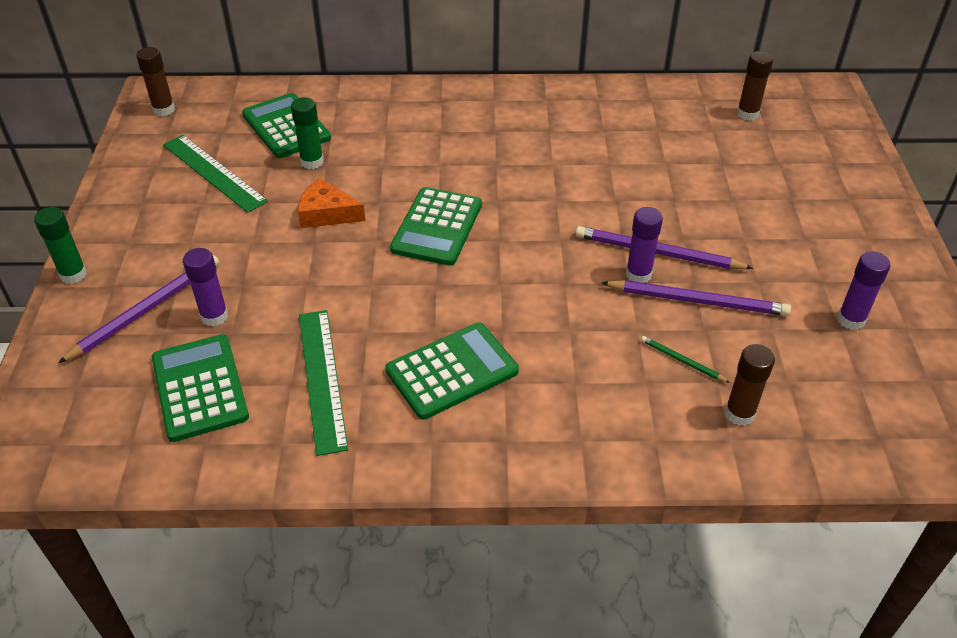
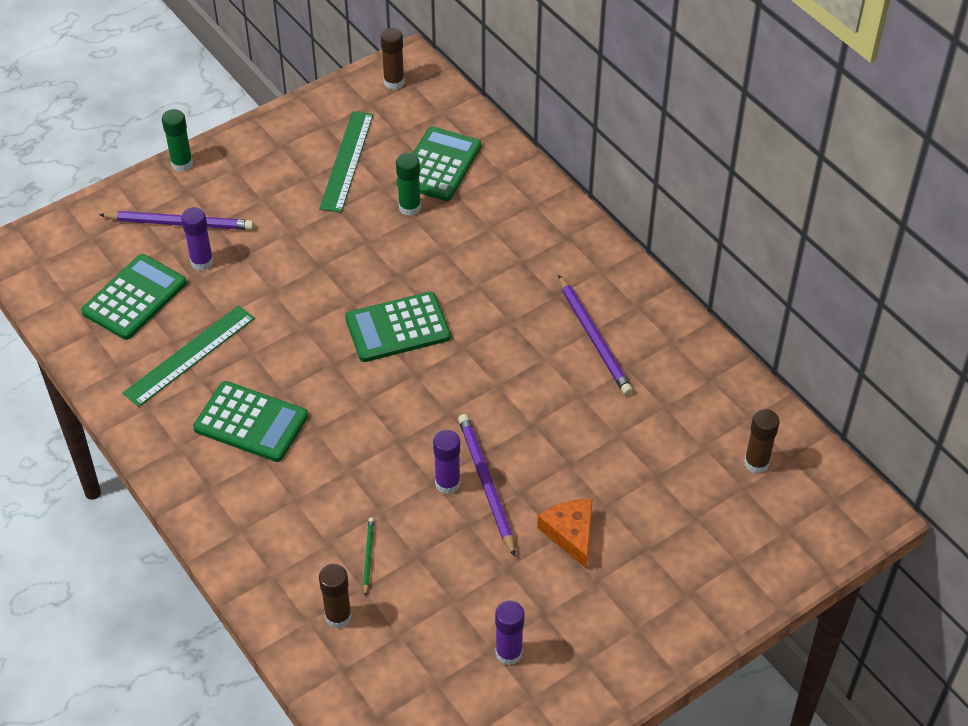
camera: 55 degrees right, 5 degrees up
(327, 213) = (357, 254): orange cheese -> orange cheese (570, 533)
(698, 301) = (447, 537): purple pencil -> purple pencil (594, 338)

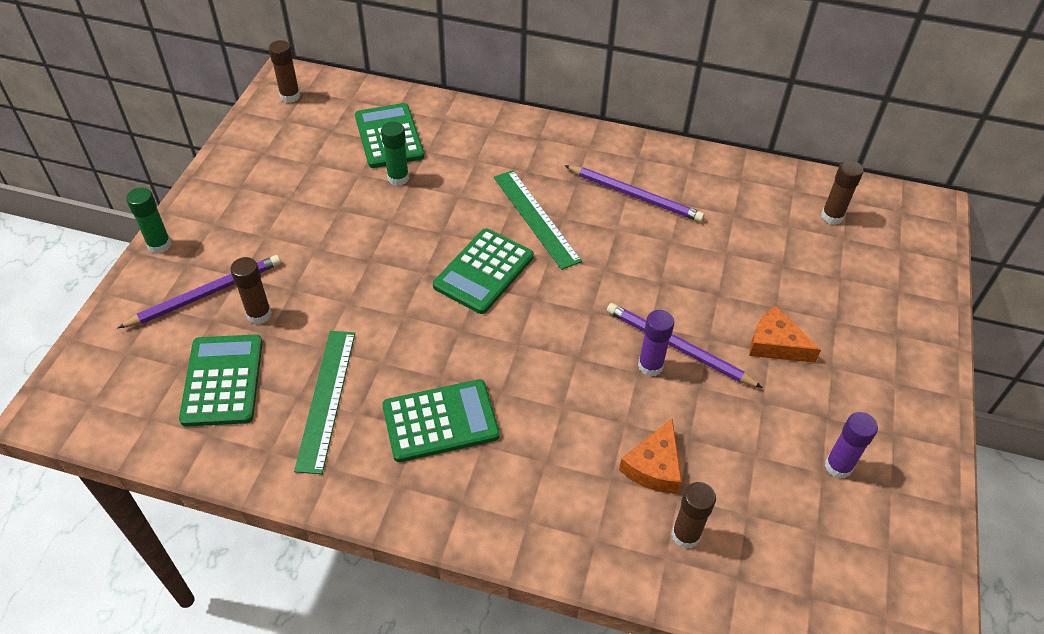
camera: 40 degrees left, 0 degrees up
(202, 262) = (259, 314): purple glue stick -> brown glue stick
(346, 161) = (309, 170): green ruler -> green ruler (535, 218)
(368, 556) = (654, 466): green pencil -> orange cheese

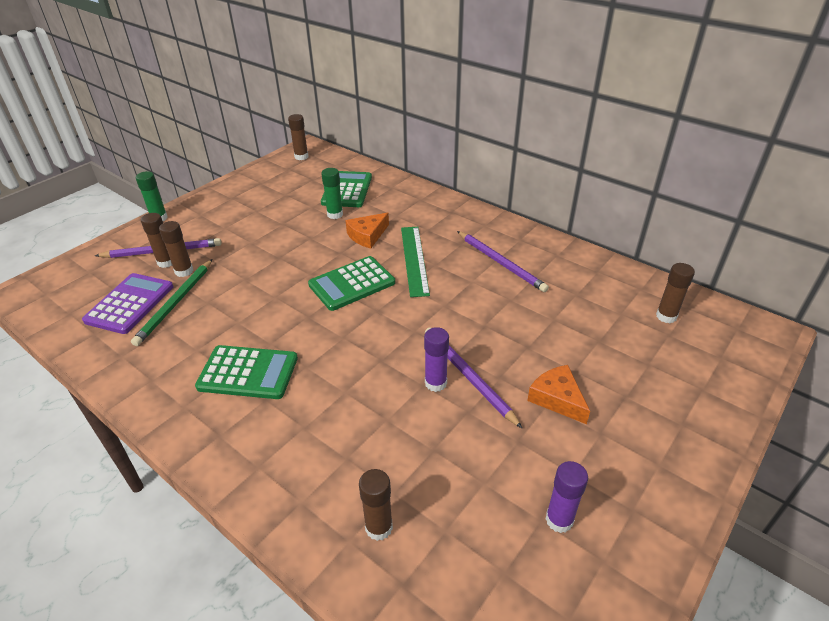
camera: 25 degrees right, 10 degrees down
(223, 380) = (130, 304): green calculator -> purple calculator
(224, 308) = (166, 262): none -> brown glue stick
(283, 362) = (175, 303): none -> green pencil
(326, 399) = (183, 334): green ruler -> none
(654, 466) = (388, 460): orange cheese -> orange cheese (367, 235)

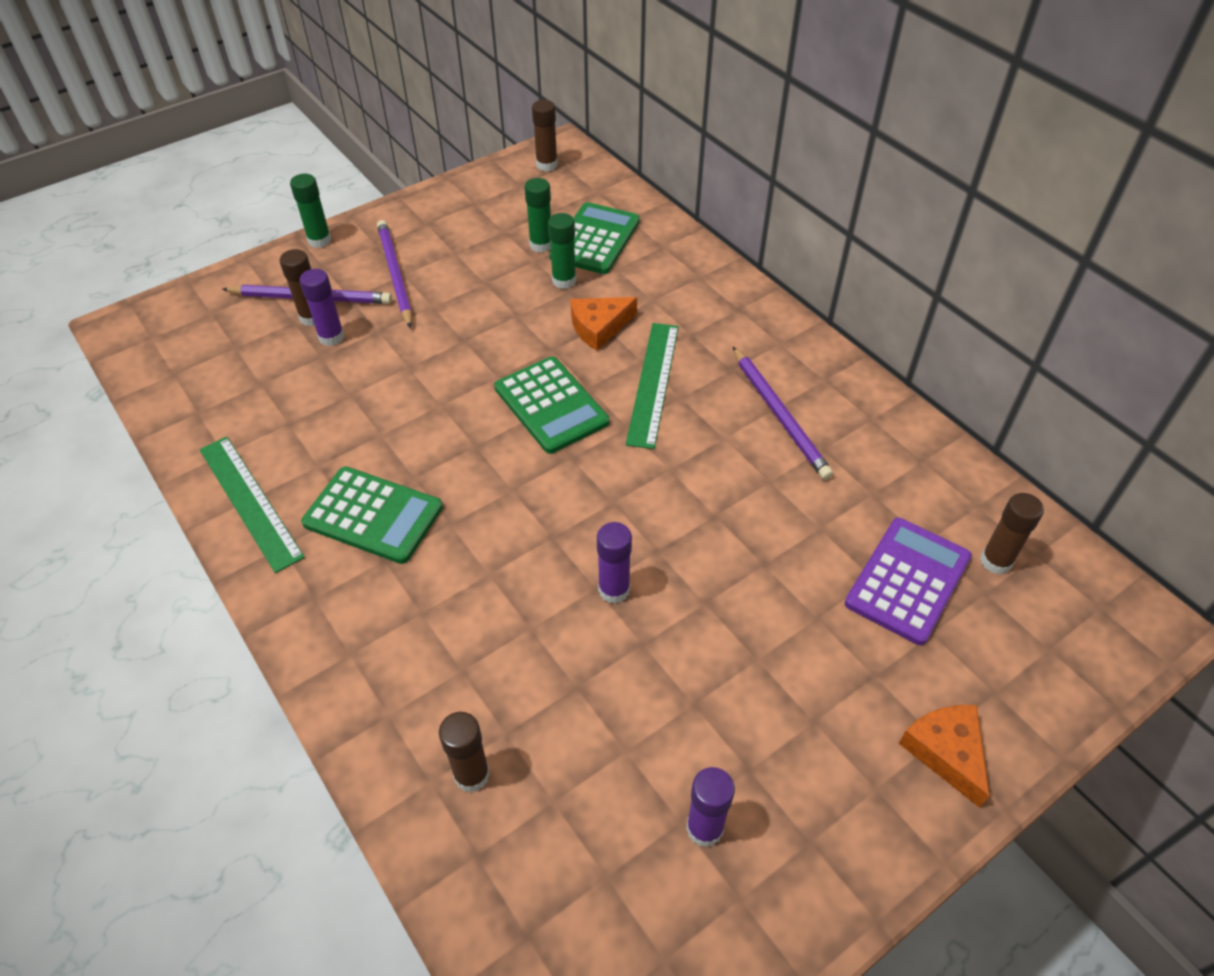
camera: 15 degrees right, 10 degrees up
(130, 304) = (251, 375): purple calculator -> purple calculator (908, 580)
(150, 383) = (249, 502): none -> green ruler
(175, 303) = (308, 387): green pencil -> none
(184, 271) = (331, 337): brown glue stick -> purple glue stick
(313, 198) = (541, 245): none -> green glue stick
(352, 284) = (551, 405): green calculator -> green calculator turned 105 degrees counterclockwise
(468, 376) = (662, 590): purple pencil -> purple pencil (395, 275)
(557, 398) = (774, 654): orange cheese -> orange cheese (946, 752)

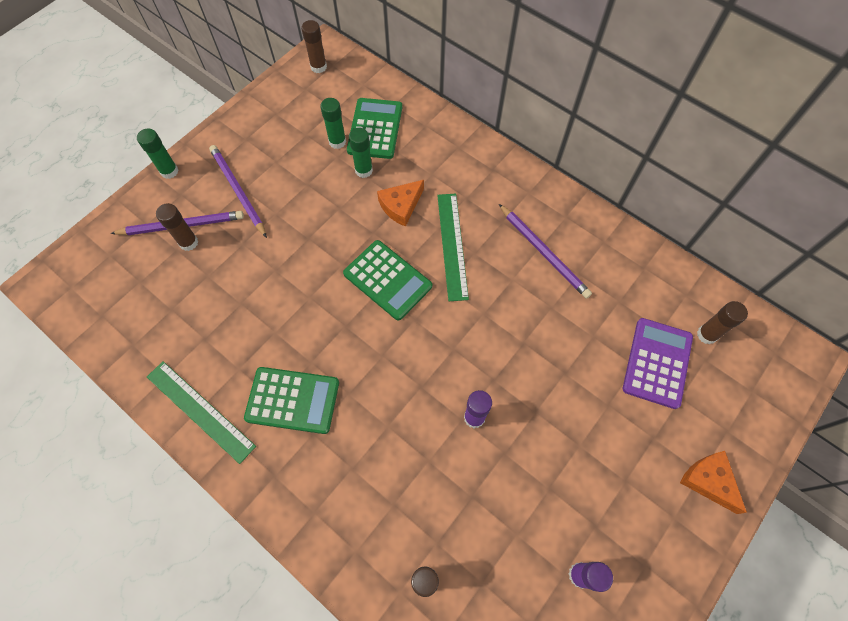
camera: 15 degrees left, 15 degrees up
(331, 337) = (209, 257): purple glue stick -> none

